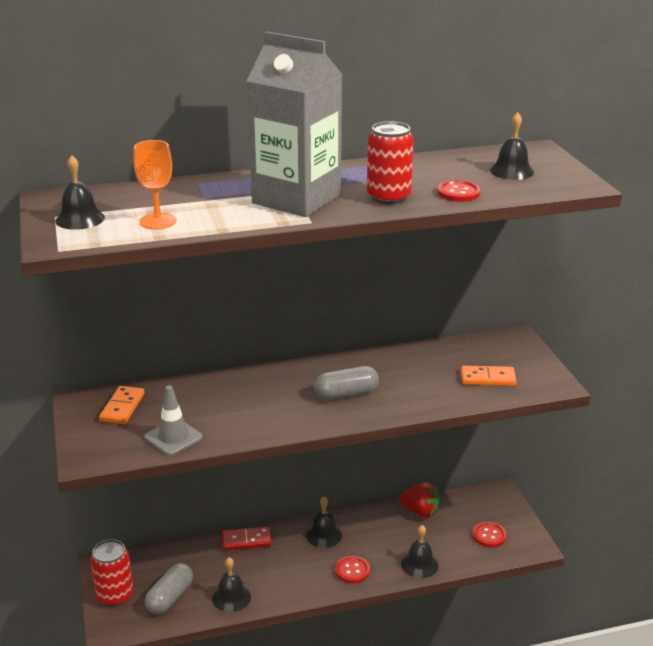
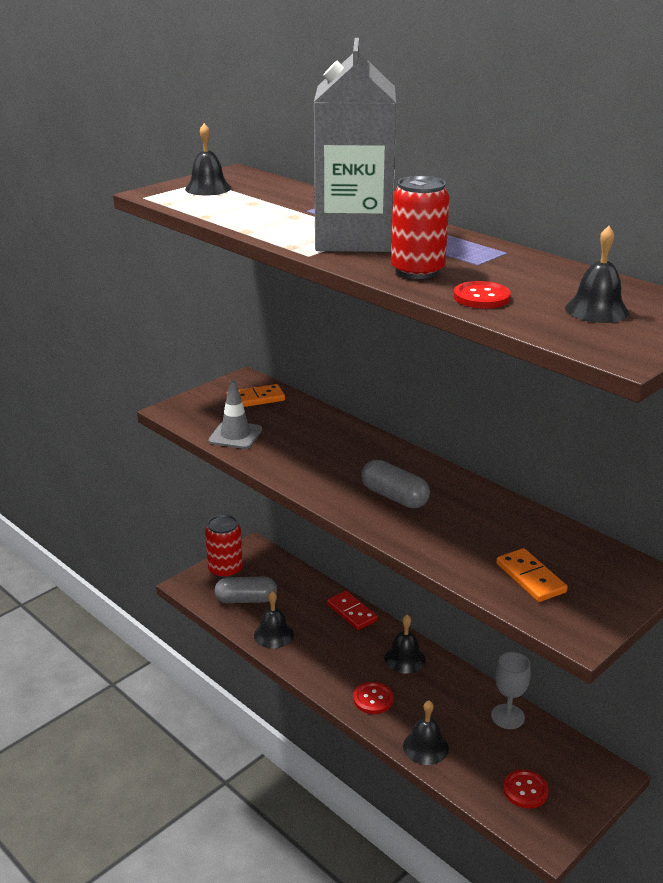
camera: 60 degrees right, 0 degrees up
(158, 221) = (235, 209): orange goblet -> none
(420, 512) = (507, 716): red strawberry -> grey goblet

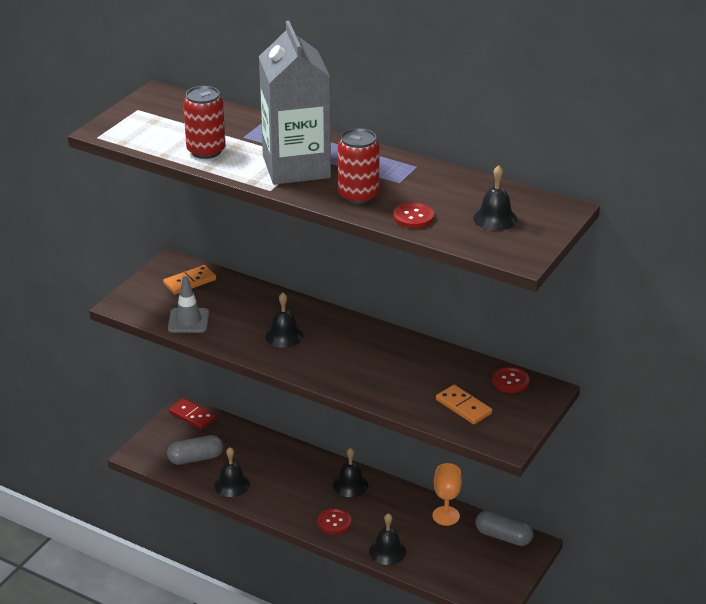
camera: 15 degrees left, 5 degrees up
(208, 188) = (146, 119): black bell -> black bell (284, 336)
(225, 570) = (166, 434): red can -> red can (206, 151)
(352, 612) = (293, 453): red domino -> red domino (192, 416)
(394, 497) = (342, 357): grey capsule -> grey capsule (503, 536)
(507, 716) = (446, 516): grey goblet -> orange goblet
(525, 790) = (472, 568): red button -> red button (510, 381)

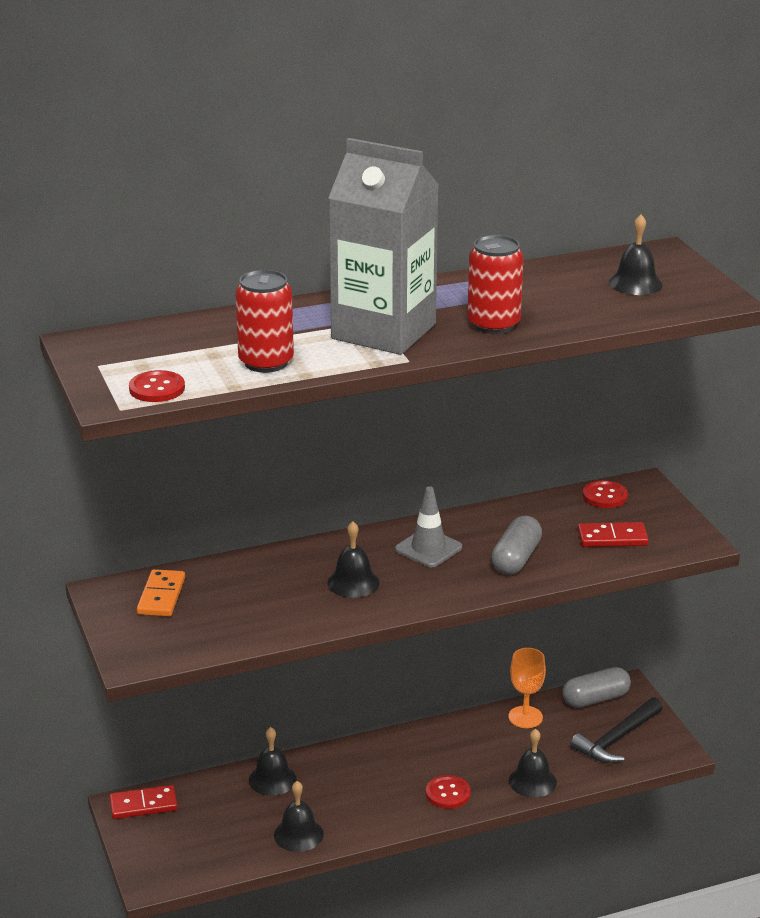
camera: 50 degrees left, 5 degrees down
(188, 321) = (235, 629): grey traffic cone -> grey traffic cone (428, 548)
(196, 458) = (219, 839): grey capsule -> grey capsule (516, 559)
(350, 485) = (404, 752): black bell -> black bell (272, 779)
(413, 217) = (576, 315): red button -> red button (157, 388)
(463, 407) = (612, 538): orange domino -> red domino
(474, 567) = (617, 739): none -> black hammer

